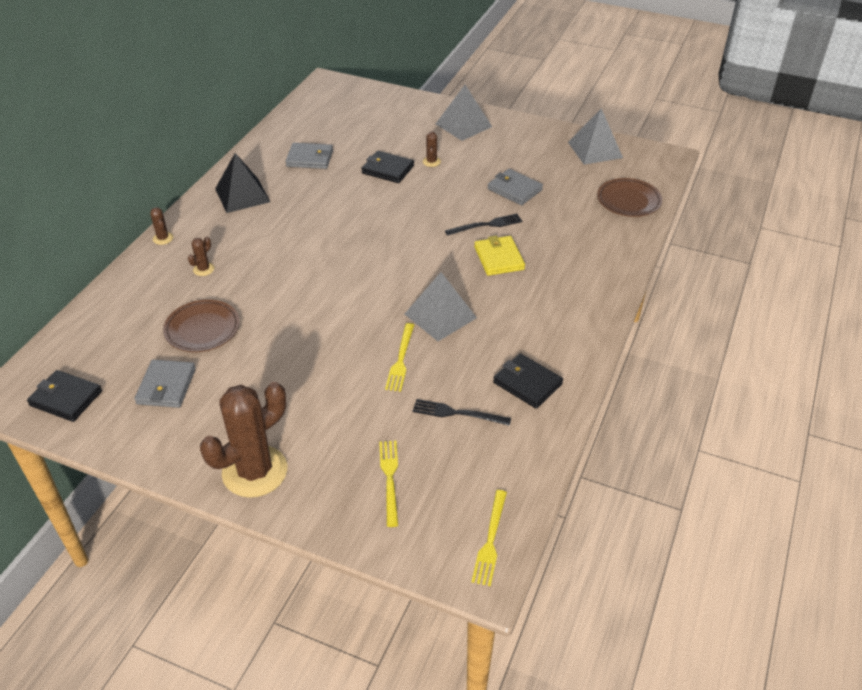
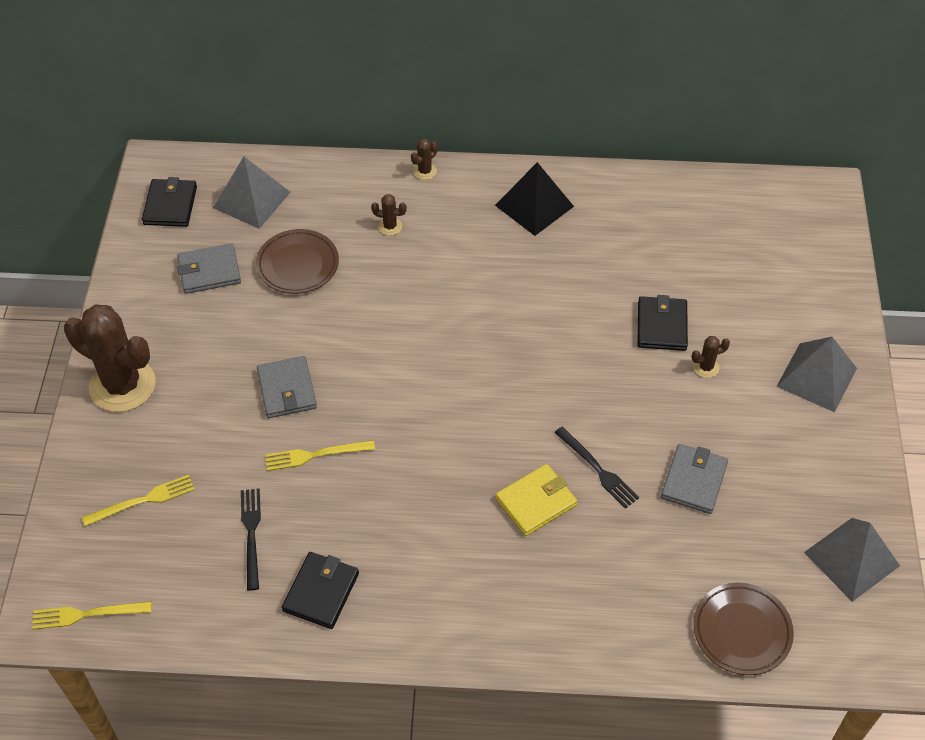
camera: 70 degrees right, 10 degrees up
(310, 158) = (641, 239): grey wallet -> grey wallet (286, 389)
(440, 316) = (402, 470): grey pyramid -> grey pyramid (251, 199)

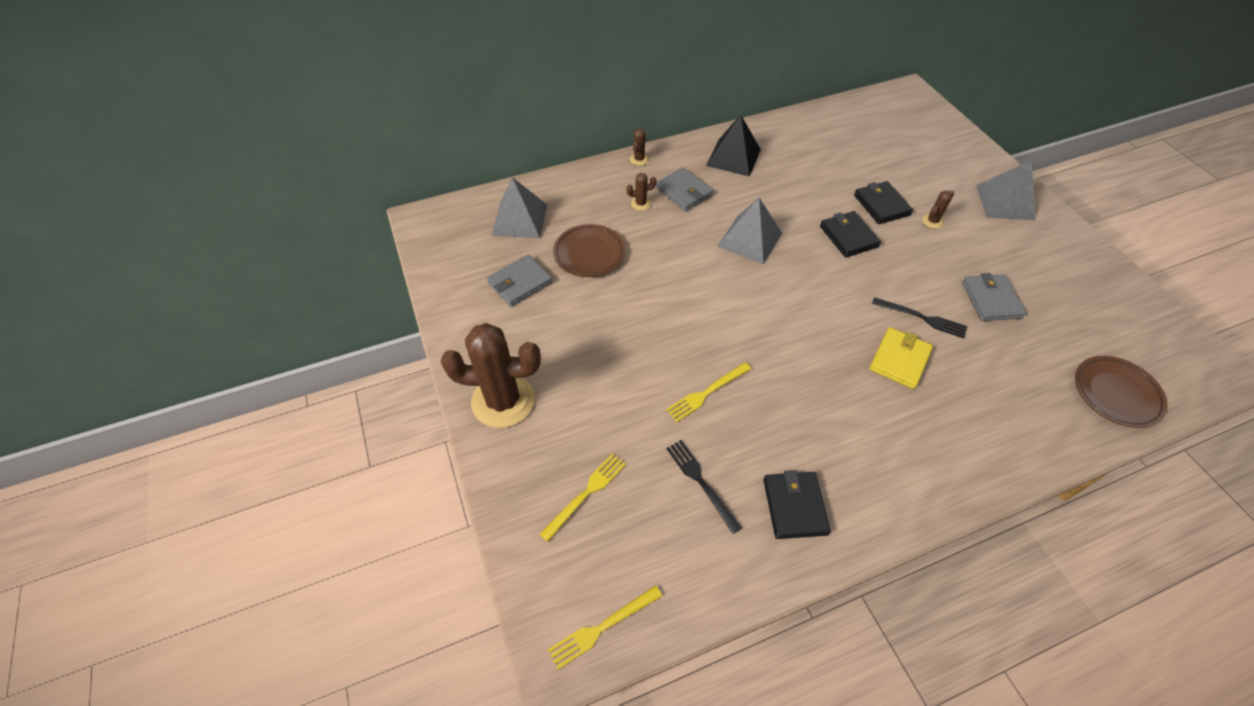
camera: 25 degrees left, 0 degrees up
(170, 205) = (454, 245): black wallet -> black wallet (848, 236)
(286, 389) = (646, 350): grey wallet -> grey wallet (683, 192)
(851, 558) = (1134, 311): grey pyramid -> grey pyramid (749, 239)

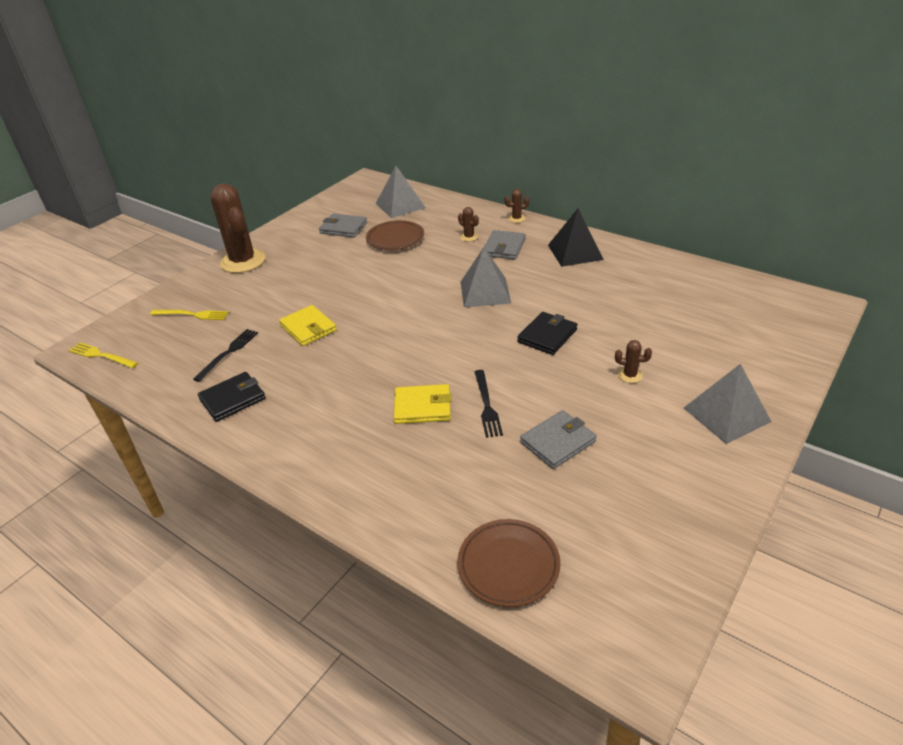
camera: 60 degrees right, 15 degrees down
(707, 392) = (308, 328): yellow fork -> yellow wallet
(881, 205) = (614, 340): black wallet -> none

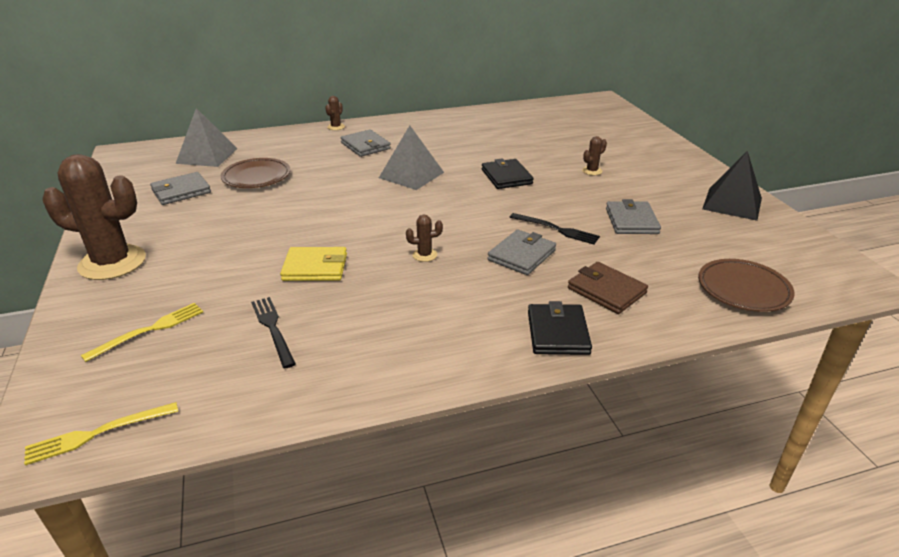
camera: 55 degrees left, 5 degrees down
(233, 399) = (361, 352): black wallet -> black wallet (558, 333)
(416, 476) = (606, 291): none -> brown wallet
(422, 407) = (522, 255): yellow wallet -> grey wallet
(469, 237) = (322, 151): brown cactus -> brown cactus (424, 255)
(575, 252) = (422, 129): black pyramid -> black pyramid (732, 203)
(726, 414) = (667, 162): grey pyramid -> none

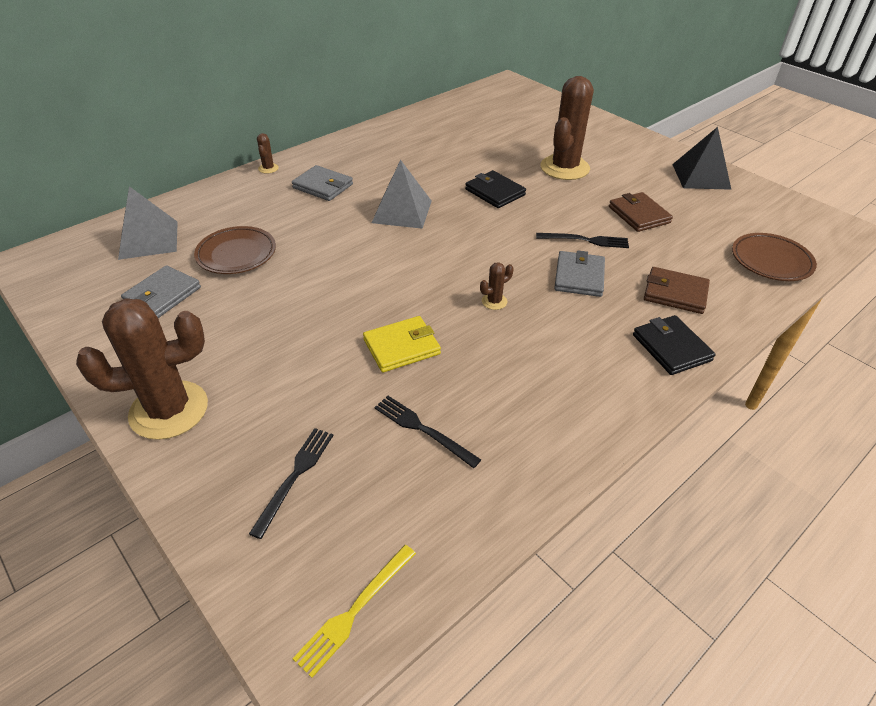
camera: 25 degrees left, 10 degrees up
(149, 330) = (295, 476): yellow fork -> black fork
(592, 171) = (564, 168): brown cactus -> brown cactus, size x2.48
(631, 221) = (639, 215): grey wallet -> brown wallet

